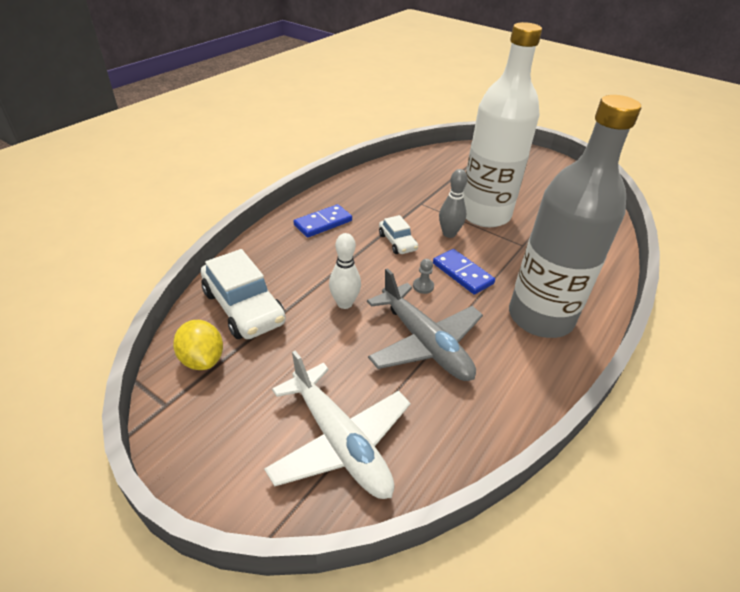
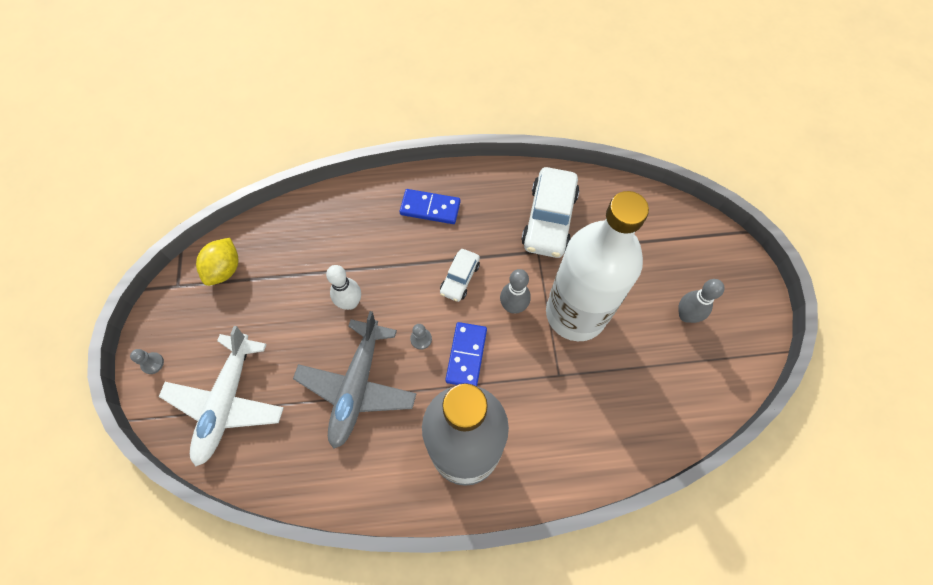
camera: 50 degrees right, 25 degrees up
(221, 480) = (152, 363): none -> grey pawn
(244, 307) = (288, 247): white car -> white car (549, 219)
(532, 182) = (686, 315): none -> grey bowling pin

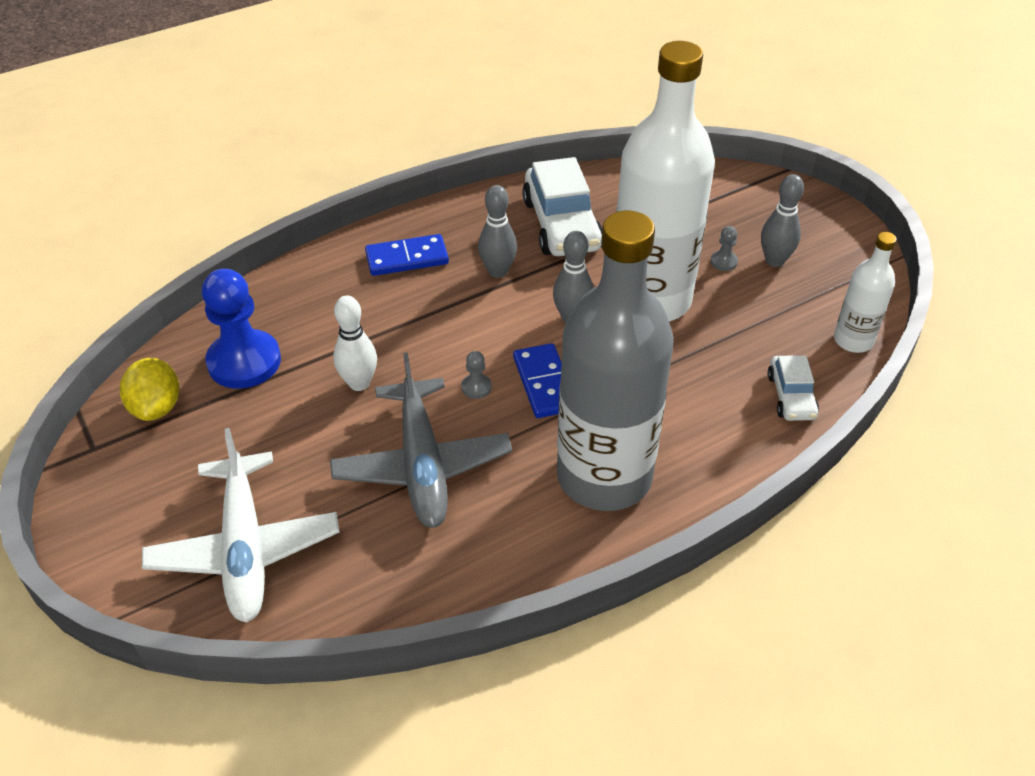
camera: 25 degrees left, 20 degrees down
(152, 363) = (103, 546): grey pawn -> grey pawn (723, 262)
(290, 254) = (244, 362): none -> blue pawn
(460, 278) = (488, 313): white car -> white car (791, 396)
(484, 244) = (498, 271): none -> grey bowling pin
(702, 413) = (853, 340): none -> white bottle

